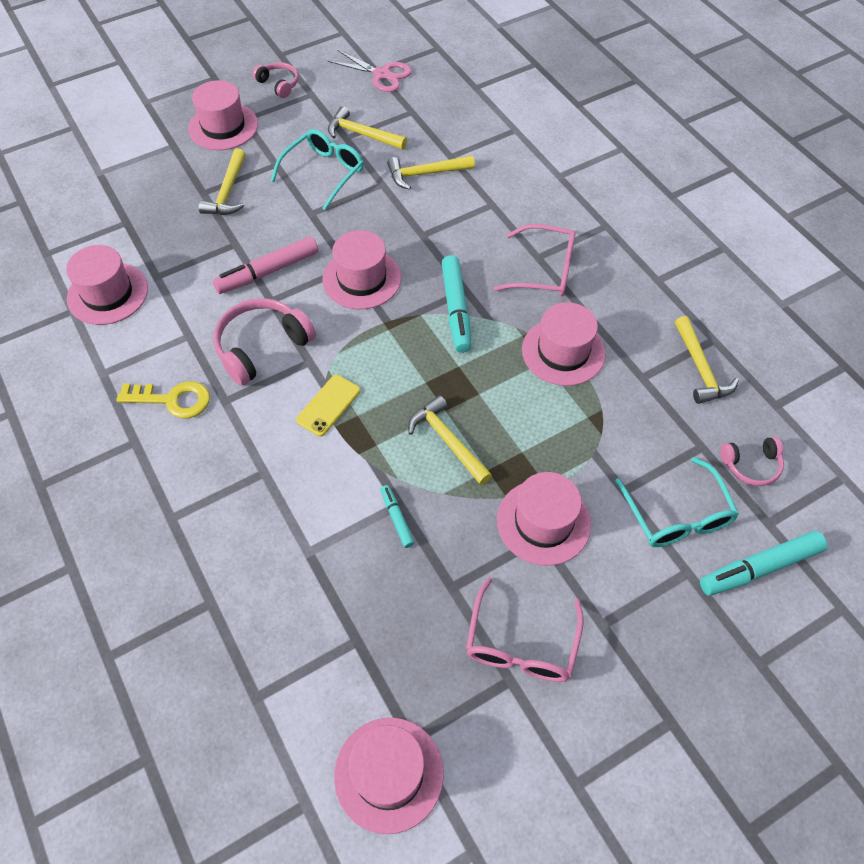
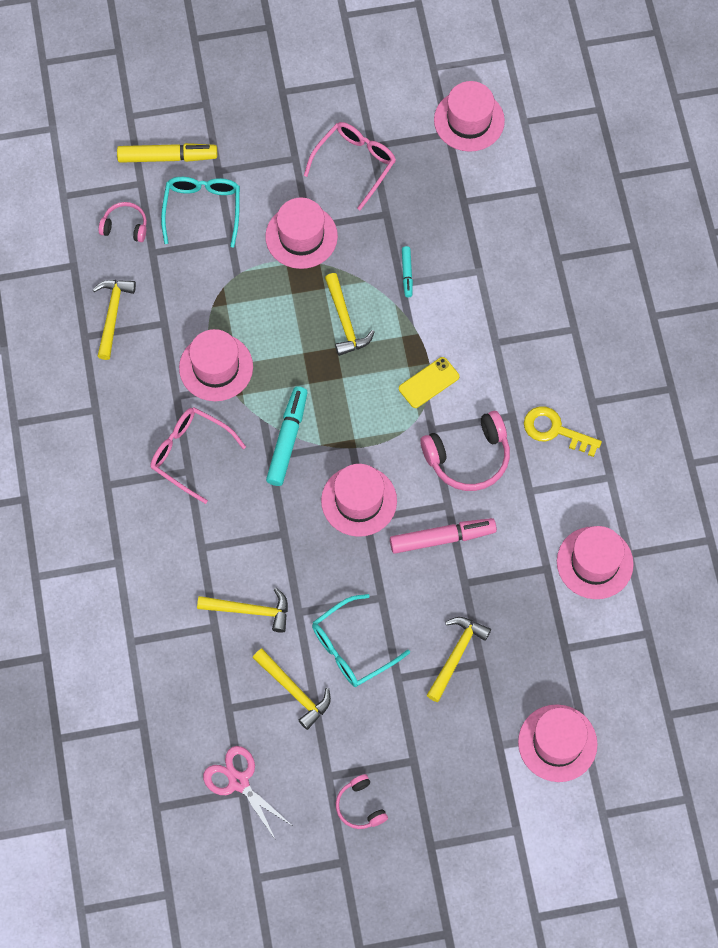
camera: 160 degrees left, 10 degrees up
(223, 126) = (439, 756): pink hat -> pink hat (557, 743)
(759, 568) = (167, 157): turquoise marker -> yellow marker

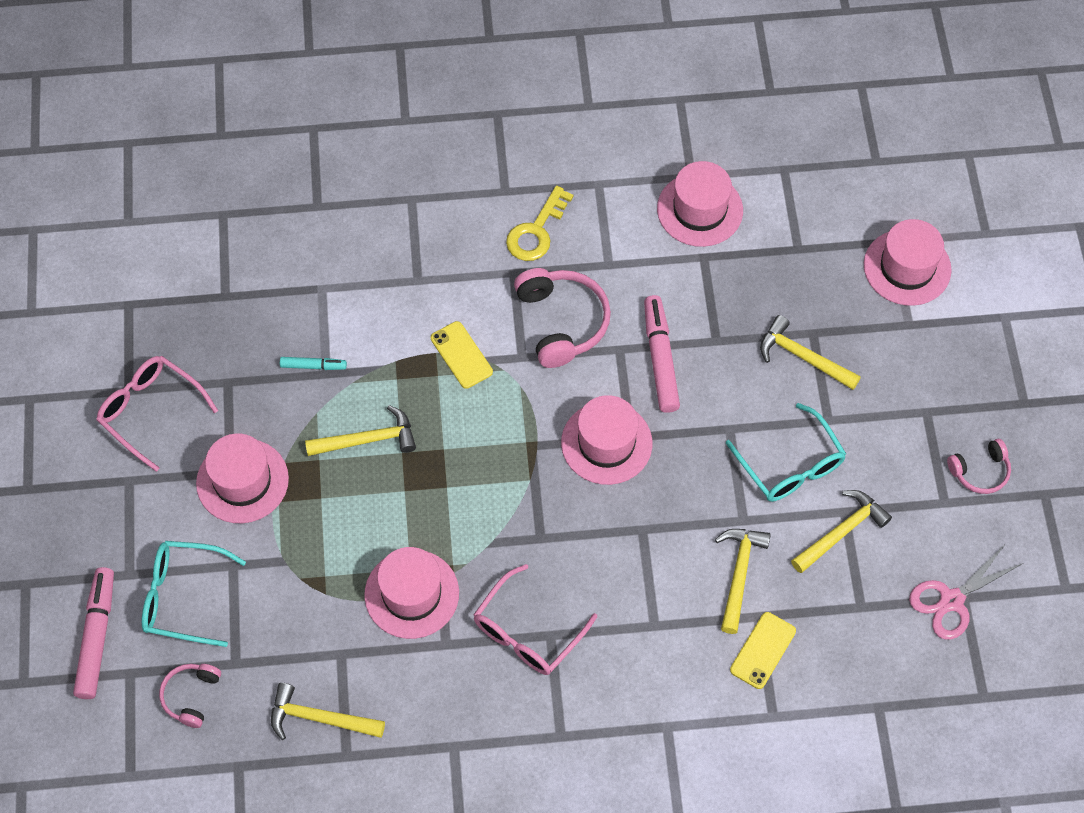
camera: 85 degrees left, 5 degrees down
(167, 157) = (96, 636): yellow marker -> pink marker
(185, 631) = (762, 650): none -> yellow phone
(287, 439) = (519, 517): turquoise marker -> none
(469, 120) = (114, 280): pink hat -> none

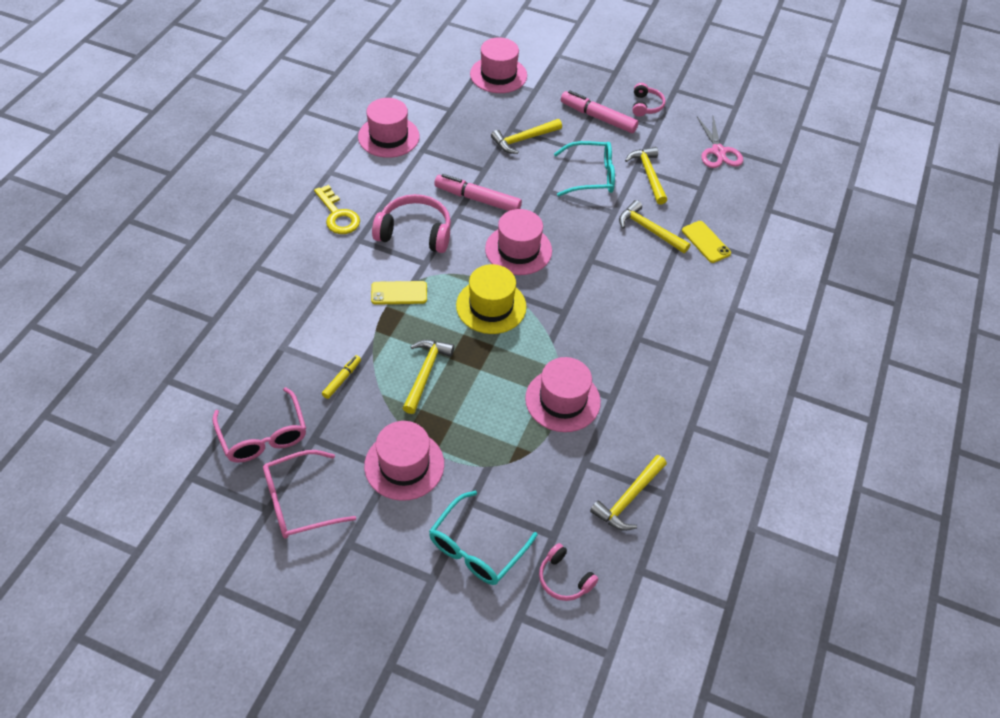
camera: 65 degrees left, 10 degrees down
(96, 636) = (473, 628): pink marker -> pink marker (598, 117)
(313, 366) = (342, 379): turquoise marker -> yellow marker
(501, 457) = (491, 306): none -> yellow hat
(527, 632) = (629, 349): pink glasses -> pink glasses (263, 435)

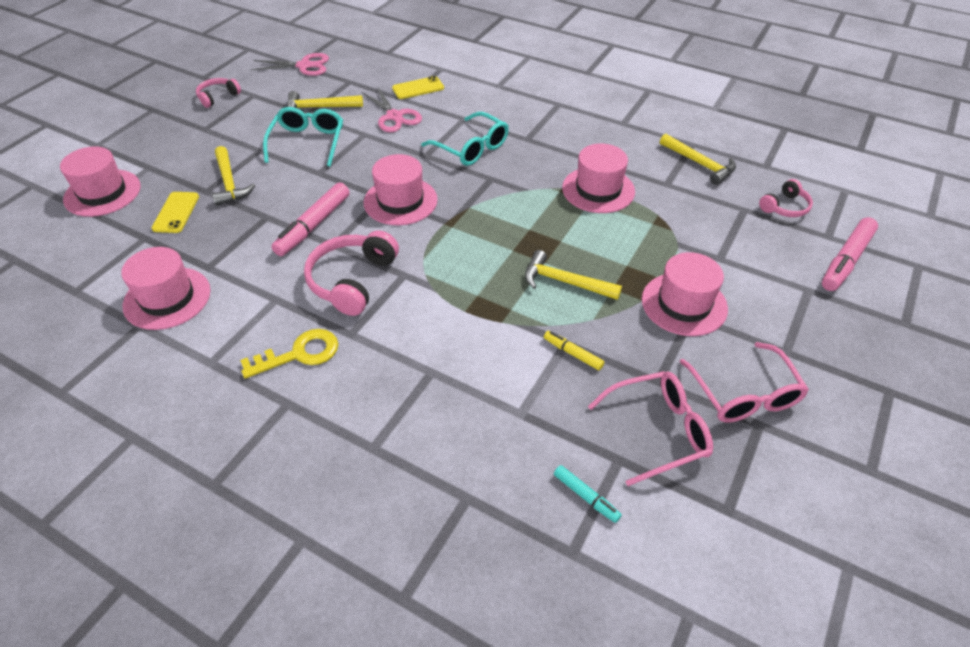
camera: 80 degrees left, 5 degrees down
(209, 388) = (586, 496): none -> turquoise marker
(399, 293) = (446, 299): yellow phone -> yellow phone (176, 212)
(476, 548) = (768, 258): turquoise glasses -> turquoise glasses (471, 148)
(491, 306) = (477, 227): yellow hat -> none
(598, 117) = (220, 128): pink marker -> pink marker (846, 260)
(646, 106) = (218, 97): pink headphones -> pink headphones turned 60 degrees counterclockwise
(649, 230) = (394, 116): yellow hammer -> pink scissors

